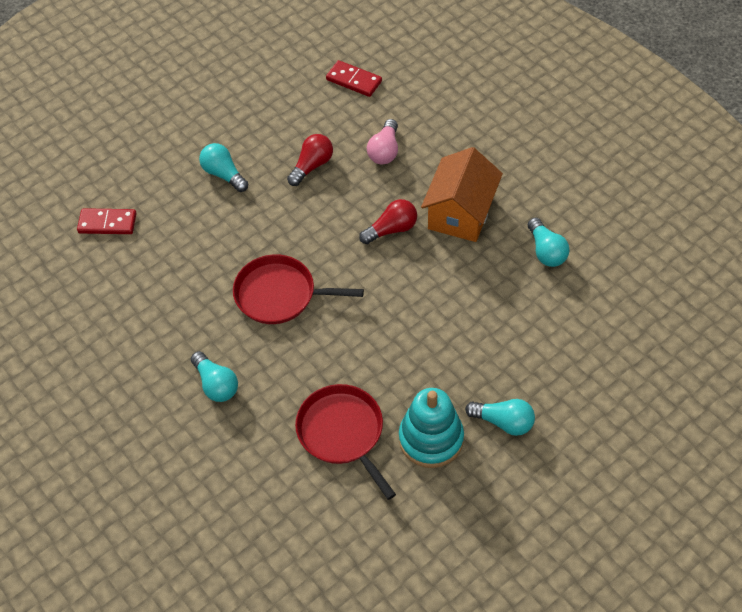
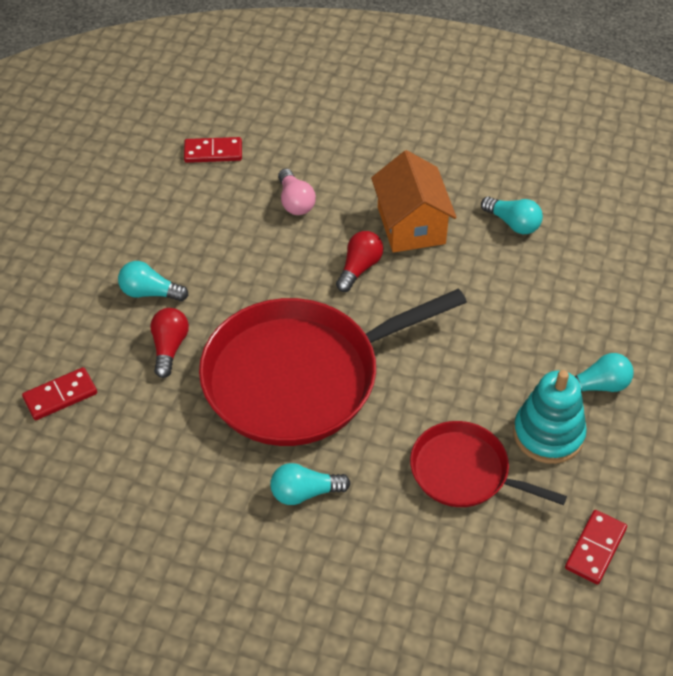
camera: 35 degrees left, 5 degrees down
(216, 384) = (305, 493): turquoise light bulb -> turquoise light bulb turned 150 degrees clockwise
(280, 294) = (299, 377): red pan -> red pan, size x1.88
(312, 166) = (235, 246): red light bulb -> red light bulb (169, 347)
(393, 547) = (595, 548): none -> red domino

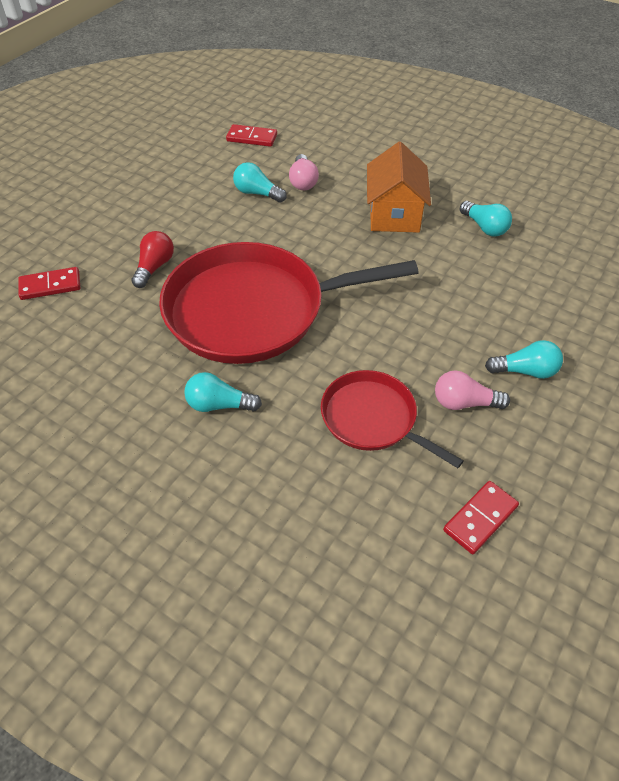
camera: 15 degrees right, 0 degrees up
(150, 293) = (158, 225): turquoise light bulb -> turquoise light bulb (257, 193)
(359, 268) = (338, 237): red light bulb -> none
(548, 434) = (464, 403): turquoise stacking toy -> pink light bulb

